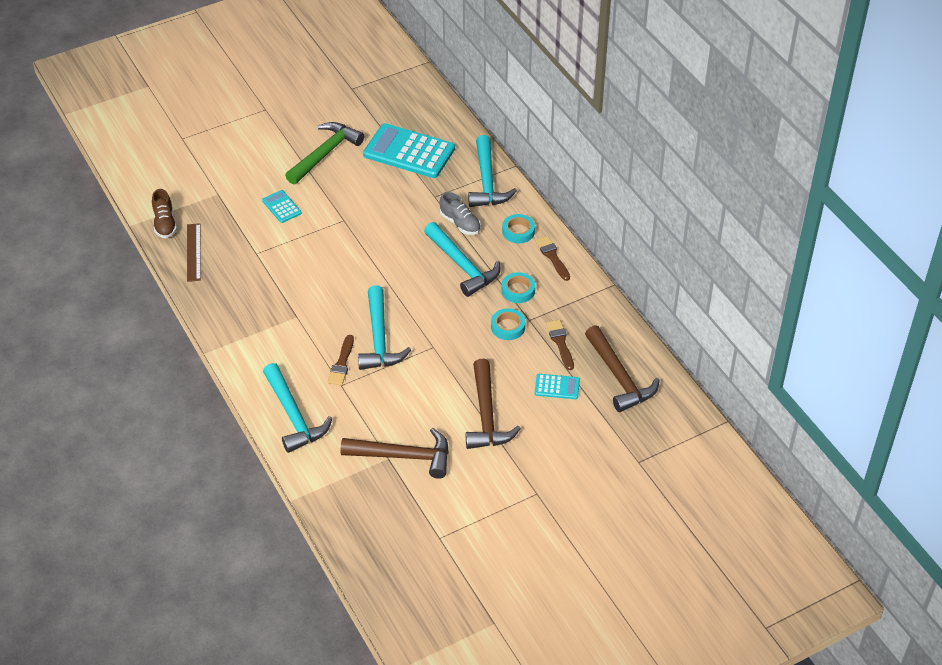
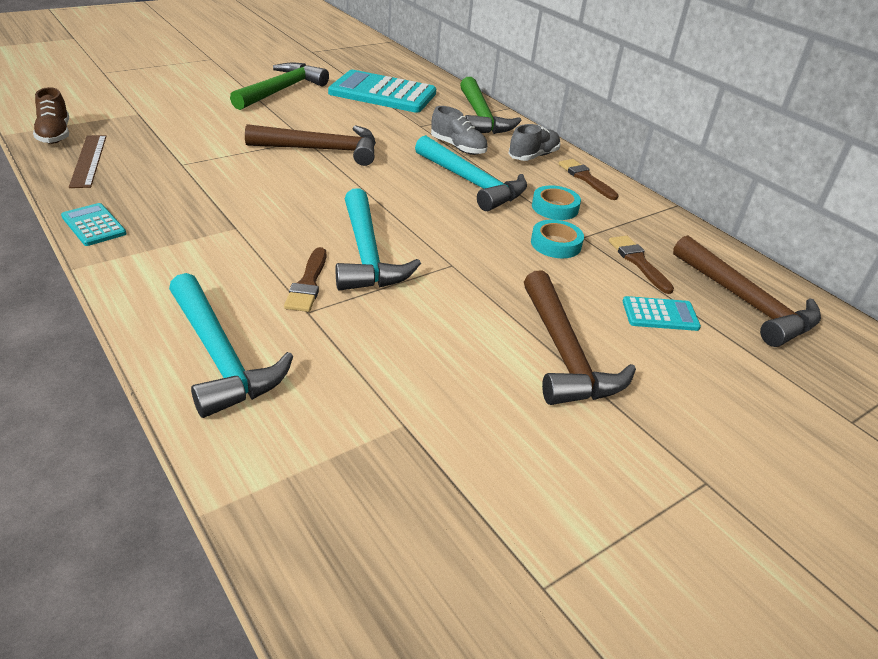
camera: 10 degrees left, 10 degrees down
(281, 207) = (223, 126): turquoise calculator -> turquoise calculator (93, 225)
(404, 456) = (434, 420): brown hammer -> brown hammer (322, 150)
(487, 182) = (481, 117): turquoise hammer -> green hammer
(518, 231) = (533, 156): turquoise tape -> grey shoe

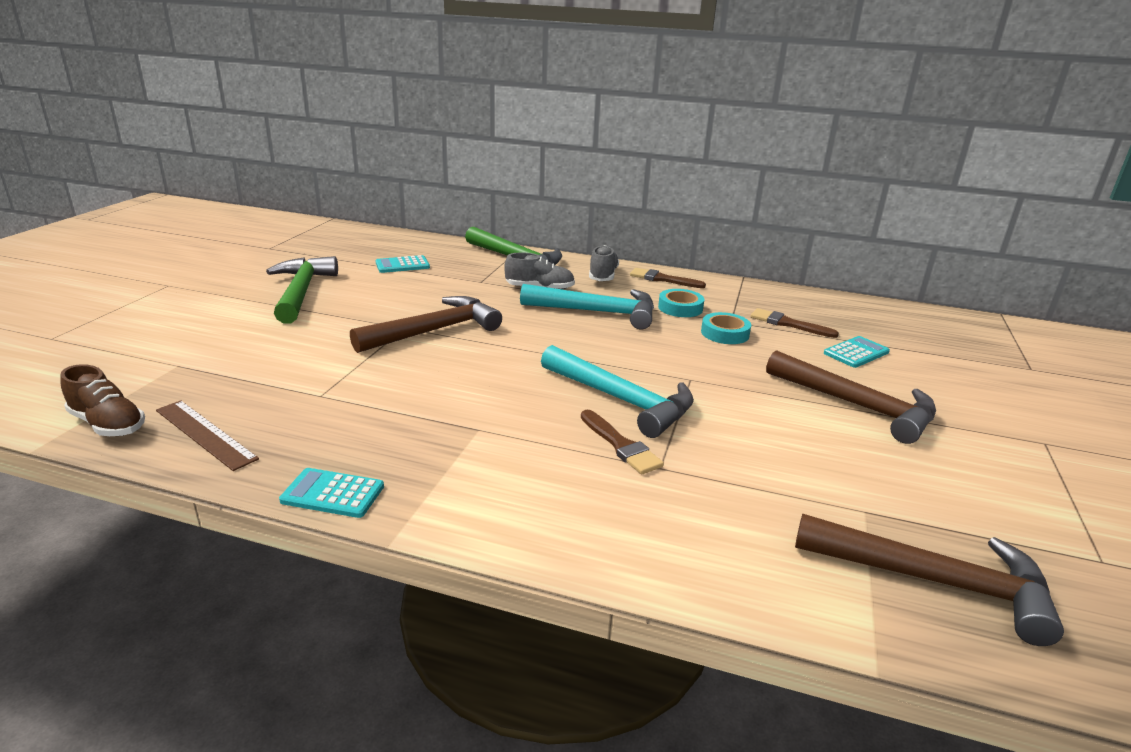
camera: 35 degrees left, 10 degrees down
(221, 357) = (665, 543): turquoise hammer -> none
(382, 93) = (402, 265): turquoise calculator -> turquoise calculator, size x0.47
(746, 303) = (879, 324): brown hammer -> brown hammer (934, 581)

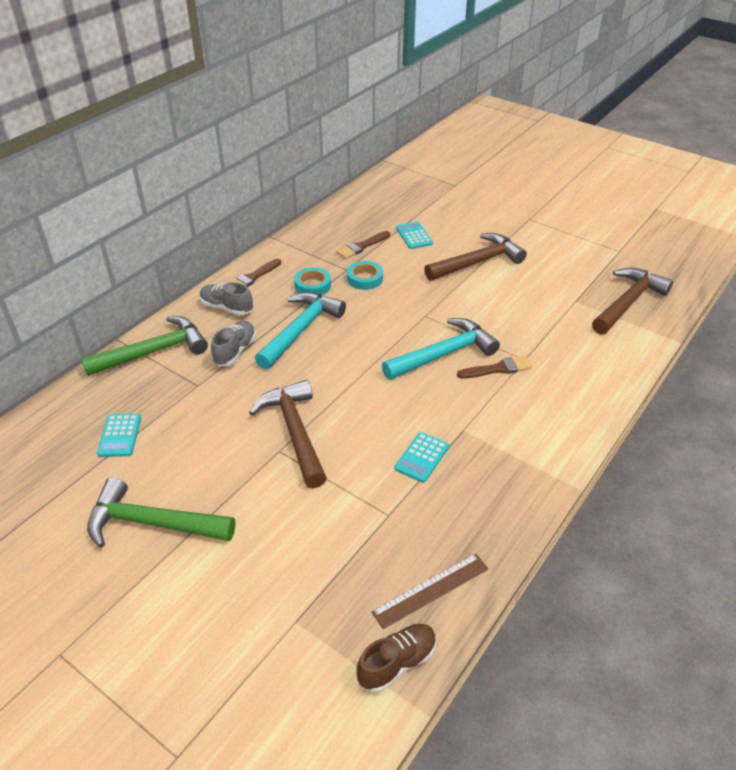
camera: 70 degrees left, 15 degrees up
(332, 494) = (525, 513): turquoise calculator -> turquoise calculator (422, 457)

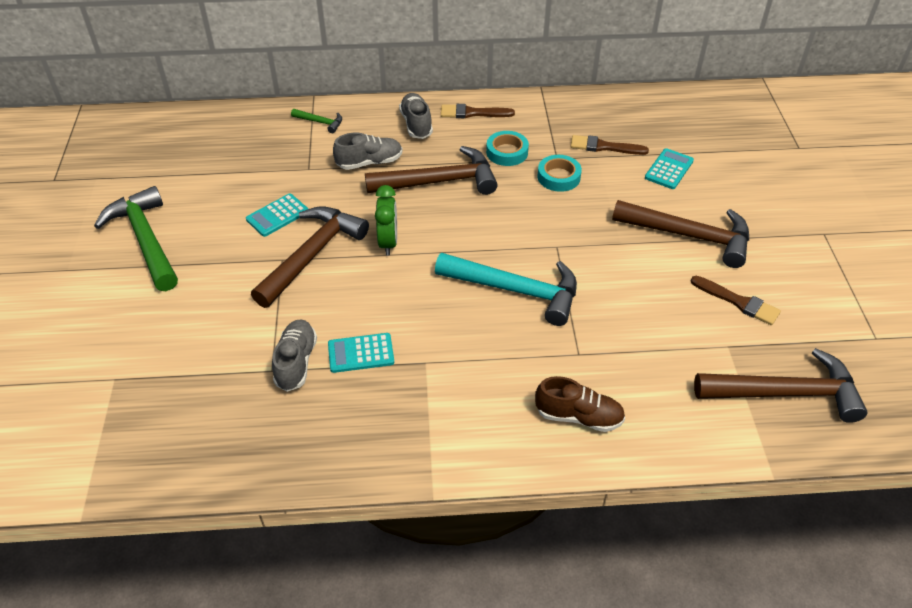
camera: 50 degrees right, 5 degrees up
(120, 435) = (215, 166): turquoise calculator -> turquoise calculator (277, 215)
(154, 351) = (320, 122): green hammer -> green hammer, size x0.45
(300, 330) = (439, 181): turquoise hammer -> brown hammer
(330, 386) = (388, 242): none -> green clock
(394, 497) = (296, 362): none -> grey shoe
(397, 663) = (118, 468): brown shoe -> brown shoe (578, 416)
(431, 590) = (210, 447): brown ruler -> none
(498, 369) = (540, 341): brown brush -> brown brush (738, 302)

